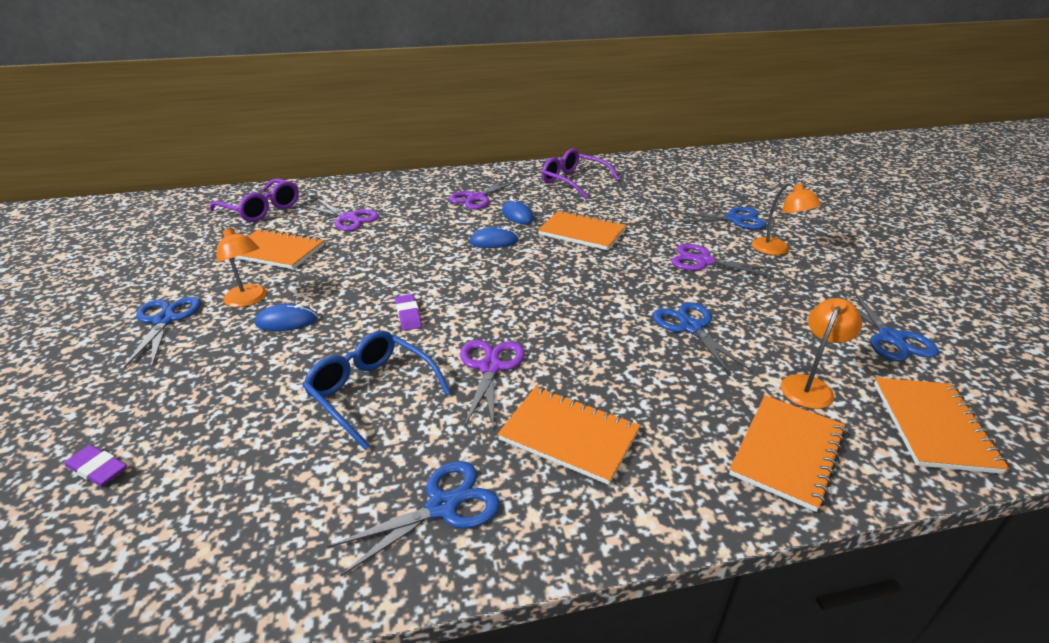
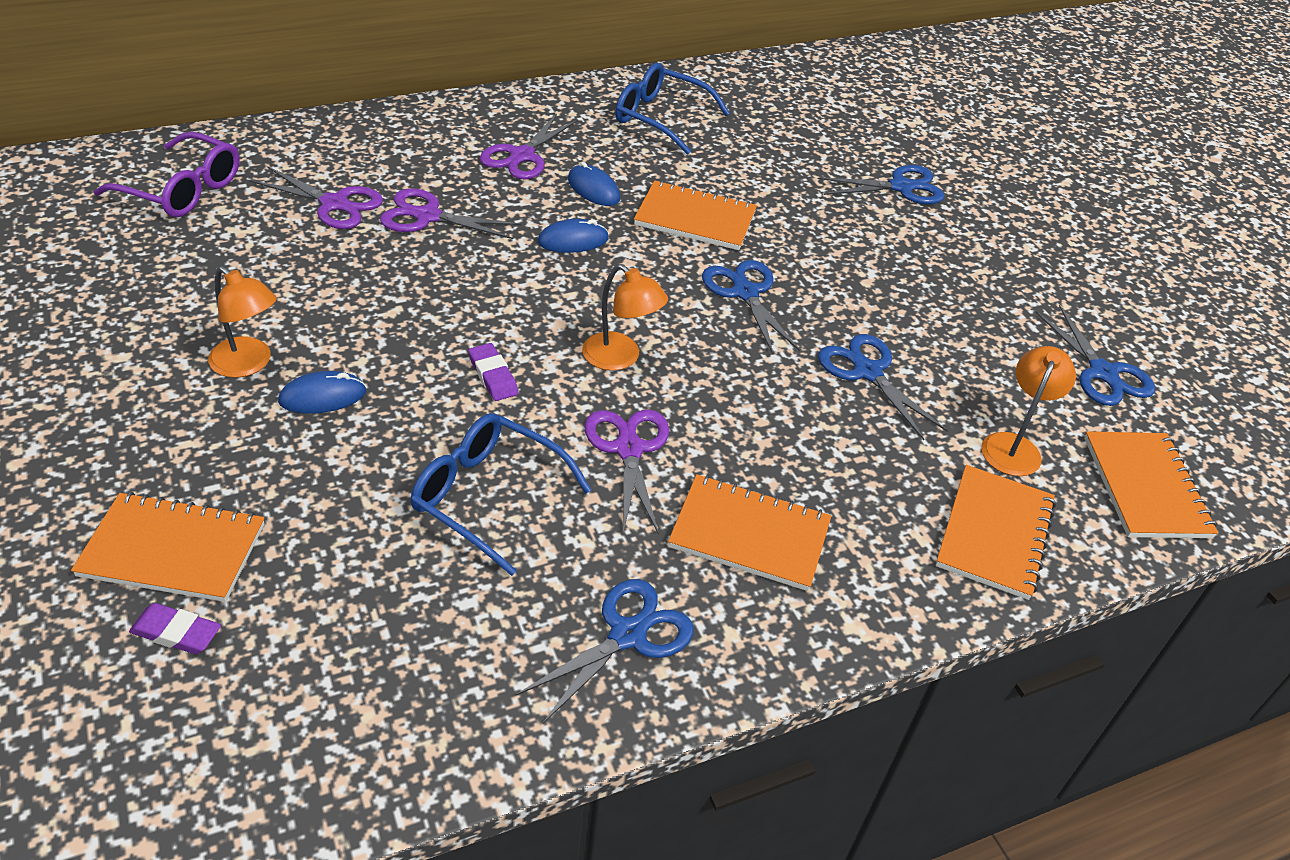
camera: 15 degrees left, 10 degrees up
(164, 320) = (137, 406): blue scissors -> blue scissors (745, 293)
(276, 251) = (247, 273): orange notebook -> orange notebook (173, 550)
(573, 181) = (660, 118): purple glasses -> blue glasses
(704, 261) = (869, 264): purple scissors -> purple scissors (428, 216)
(777, 250) = (962, 239): orange lamp -> orange lamp (620, 358)

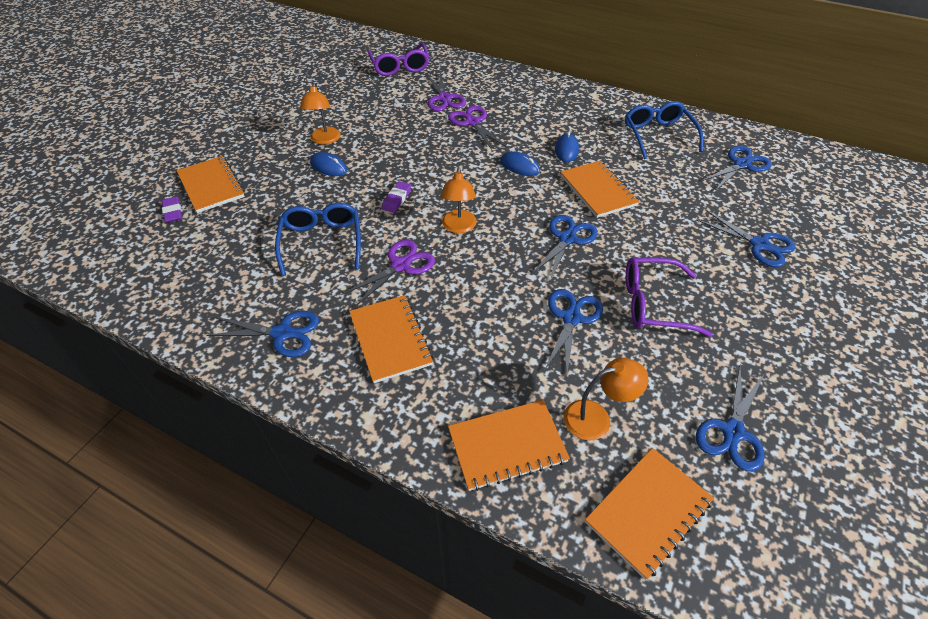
camera: 55 degrees right, 5 degrees up
(522, 156) = (555, 118): purple scissors -> none
(778, 110) = (741, 164): none -> blue scissors
(906, 305) = (653, 304): none -> purple glasses

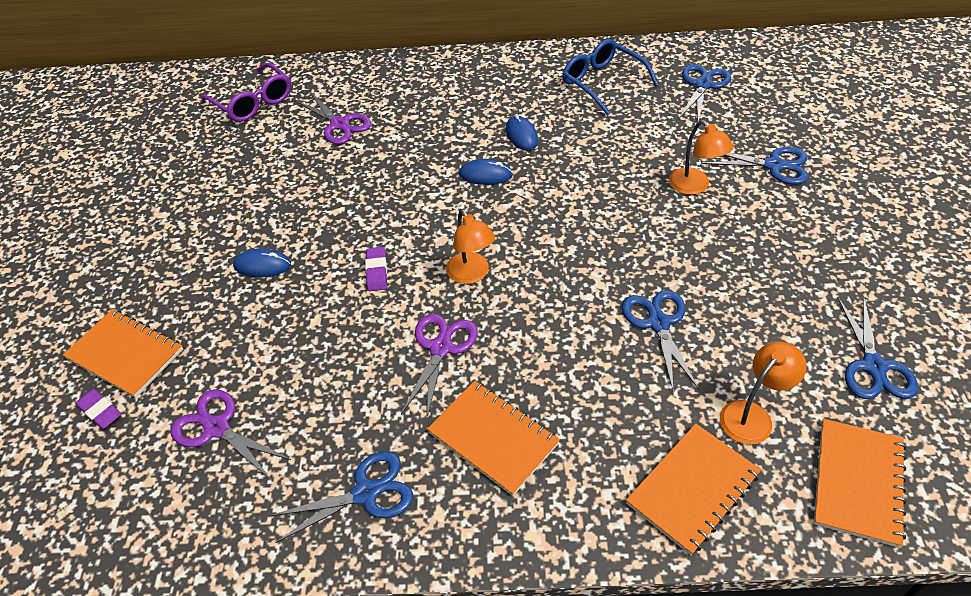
camera: 25 degrees left, 0 degrees up
(322, 242) = (327, 362): blue glasses -> none
(324, 140) = (230, 233): orange lamp -> orange lamp (694, 186)
(472, 122) = (395, 142): purple scissors -> purple scissors (217, 428)
(567, 239) = (593, 238): blue scissors -> none
(597, 190) = (586, 170): orange notebook -> none
(653, 304) = (723, 271): purple glasses -> none

